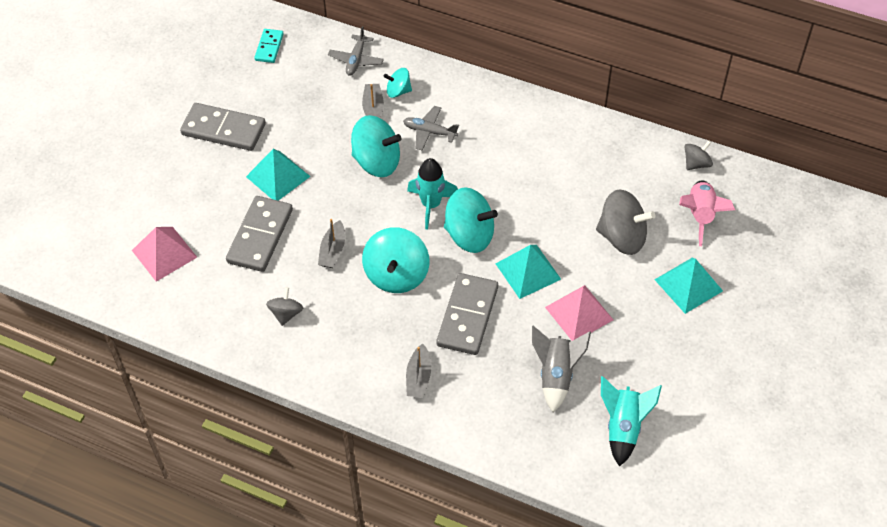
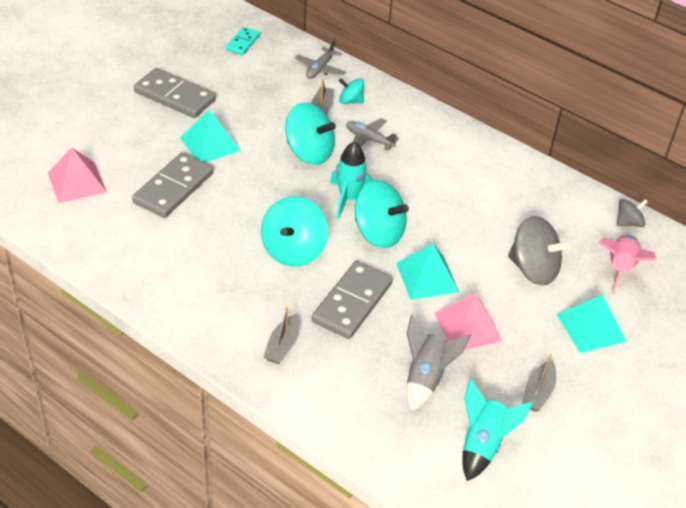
camera: 10 degrees right, 10 degrees down
(286, 314) = (172, 259): grey spinning top -> none
(332, 251) = (238, 216): grey boat -> grey boat (538, 392)

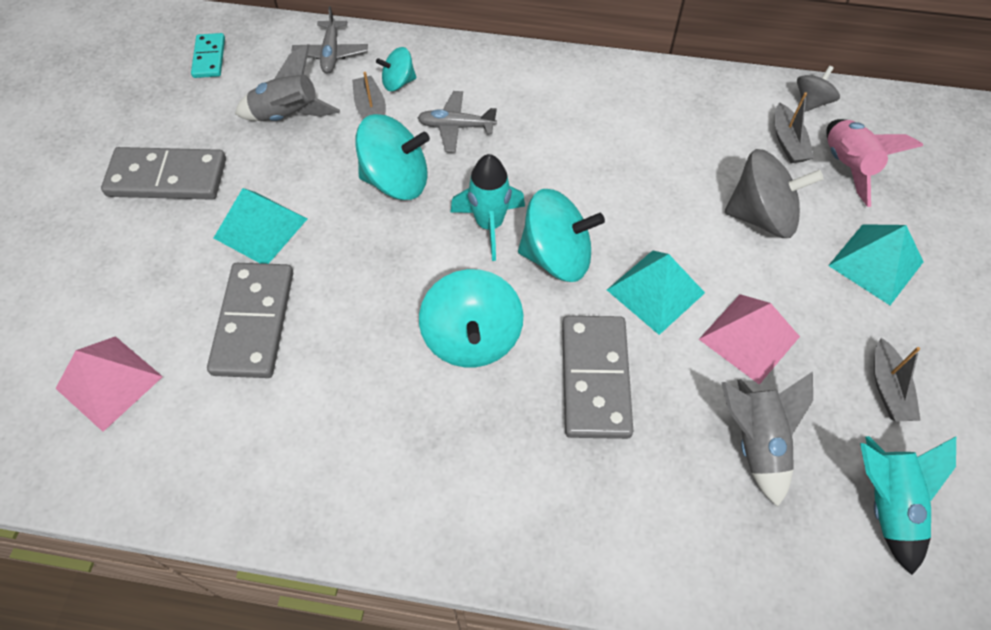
camera: 25 degrees left, 15 degrees up
(268, 92) = (288, 116): none -> grey rocket
(282, 346) = (555, 497): grey boat -> grey boat (788, 142)

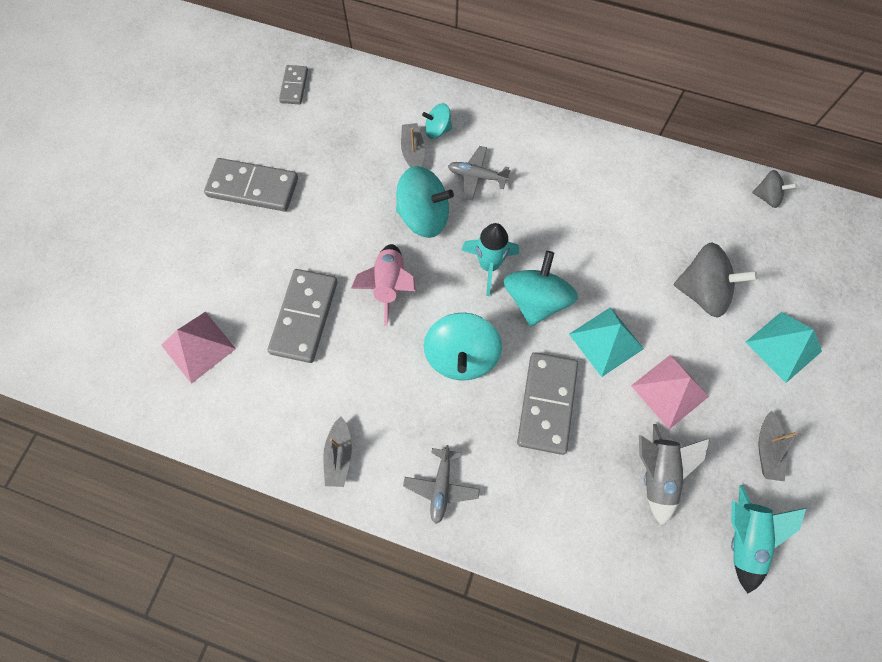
camera: 10 degrees right, 10 degrees up
(209, 58) = (294, 86): turquoise domino -> grey domino
(260, 228) = (317, 241): turquoise pyramid -> none
(288, 116) = (349, 147): grey rocket -> none
(331, 53) = (388, 96): grey plane -> grey plane (441, 486)
(556, 256) = (536, 300): turquoise spinning top -> turquoise spinning top turned 90 degrees counterclockwise
(788, 142) = (738, 230): grey boat -> grey boat (339, 455)
(811, 101) = (766, 197): grey spinning top -> grey spinning top turned 60 degrees clockwise
(847, 166) = (781, 259): pink rocket -> pink rocket (389, 285)

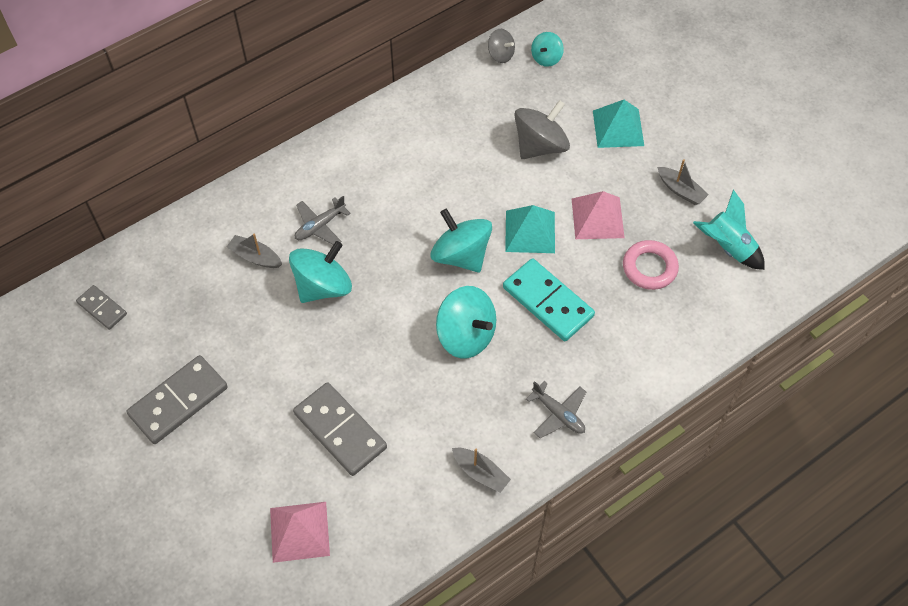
camera: 55 degrees left, 10 degrees down
(389, 285) = (364, 349): pink rocket -> none
(437, 130) = (251, 226): turquoise spinning top -> turquoise spinning top (546, 58)
(489, 265) = (406, 268): turquoise rocket -> none
(547, 403) = (548, 302): grey domino -> turquoise domino
(656, 474) = (649, 267): grey rocket -> pink ring
(766, 197) = (500, 54): grey spinning top -> grey spinning top turned 75 degrees clockwise

